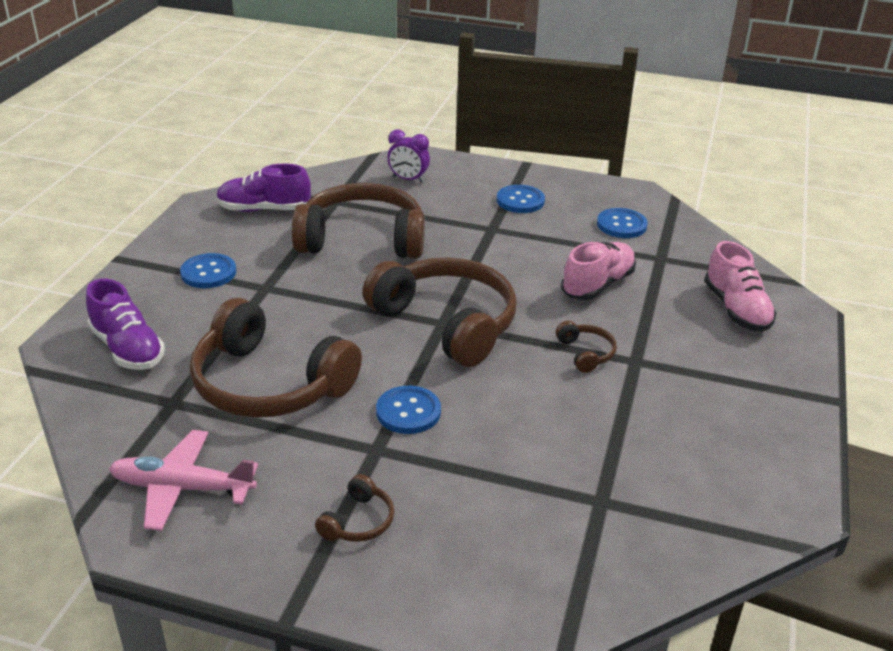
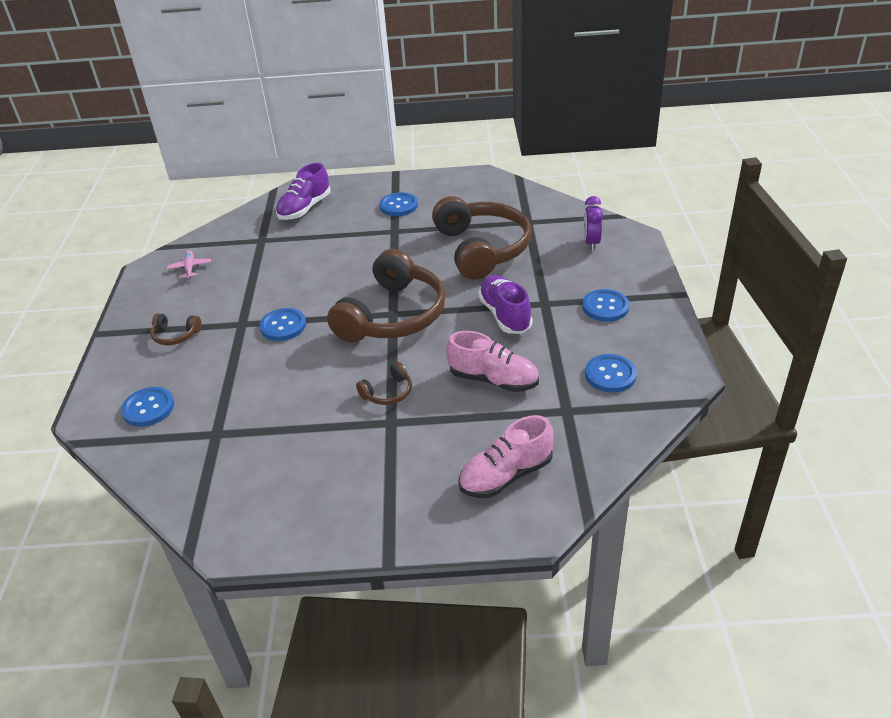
camera: 75 degrees right, 5 degrees up
(182, 488) = (190, 268): pink plane -> pink plane, size x0.54
(264, 209) = (493, 198): purple shoe -> purple shoe (505, 315)
(269, 384) = (291, 265): brown headphones -> none
(518, 565) = (148, 408): none -> blue button

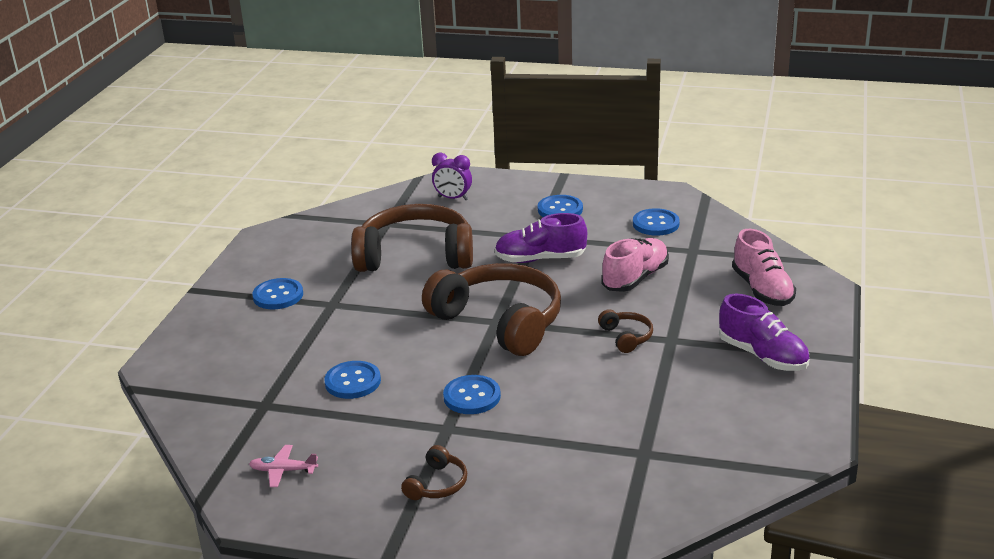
camera: 75 degrees left, 10 degrees down
(148, 408) = (576, 506): blue button -> blue button (353, 382)
(304, 208) = (216, 365): purple shoe -> purple shoe (762, 356)

